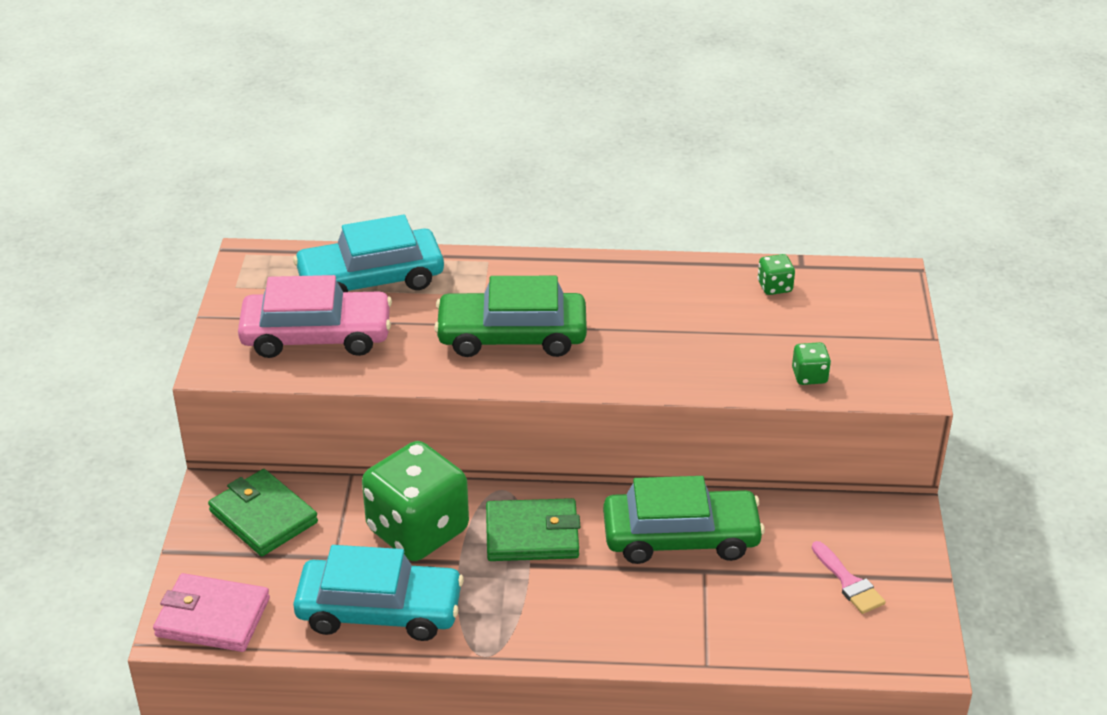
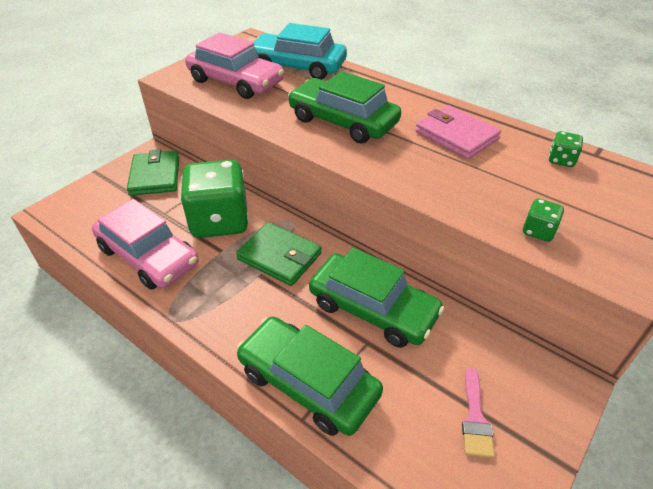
camera: 35 degrees right, 5 degrees up
(213, 617) = (70, 215): pink wallet -> pink wallet (456, 135)
(379, 611) = (148, 256): turquoise car -> pink car
(683, 634) = (308, 382): none -> green car

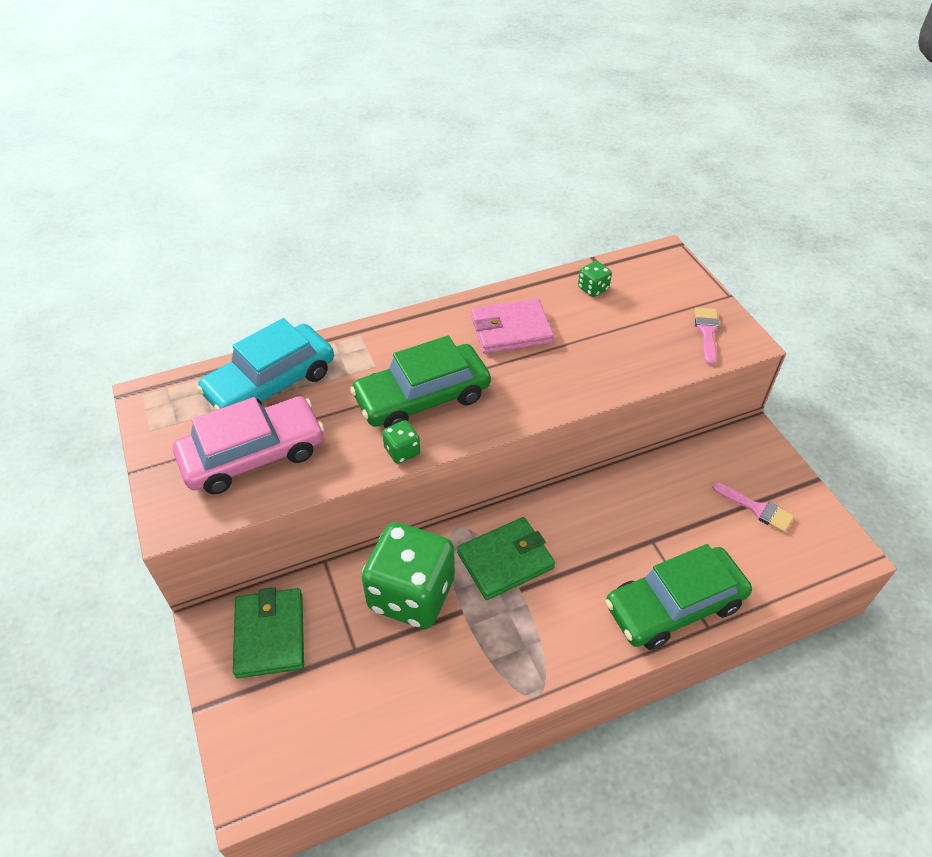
camera: 60 degrees left, 5 degrees up
(148, 256) = (424, 689): pink car -> none
(155, 176) = (270, 635): green wallet -> green wallet turned 60 degrees clockwise
(373, 309) = (617, 517): green car -> none
(538, 231) = (669, 356): green dice -> green dice (402, 451)
(605, 248) = (707, 332): none -> pink brush

